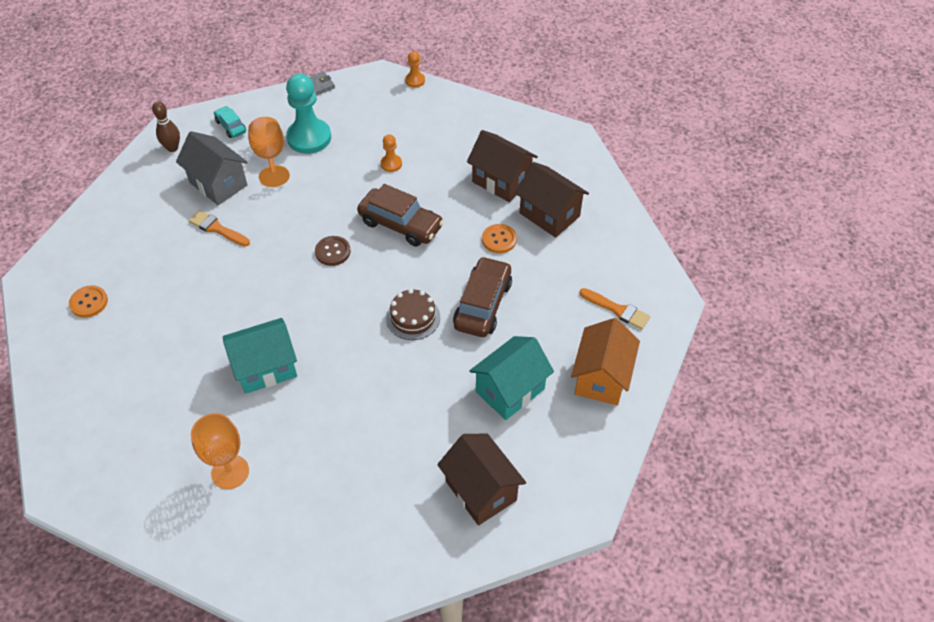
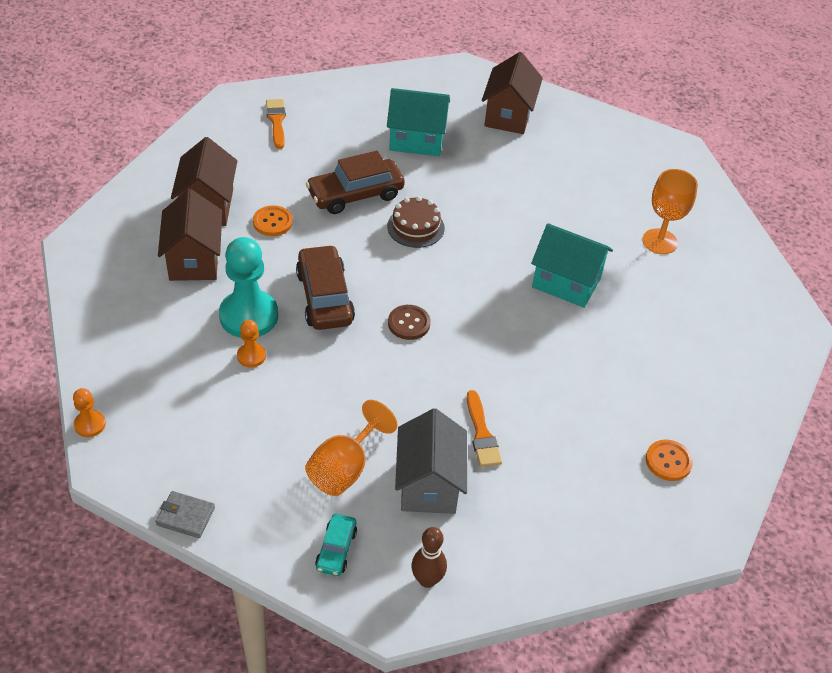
camera: 135 degrees left, 5 degrees down
(309, 138) = (280, 455): turquoise pawn -> turquoise pawn (249, 316)
(601, 378) = (351, 102): orange house -> none

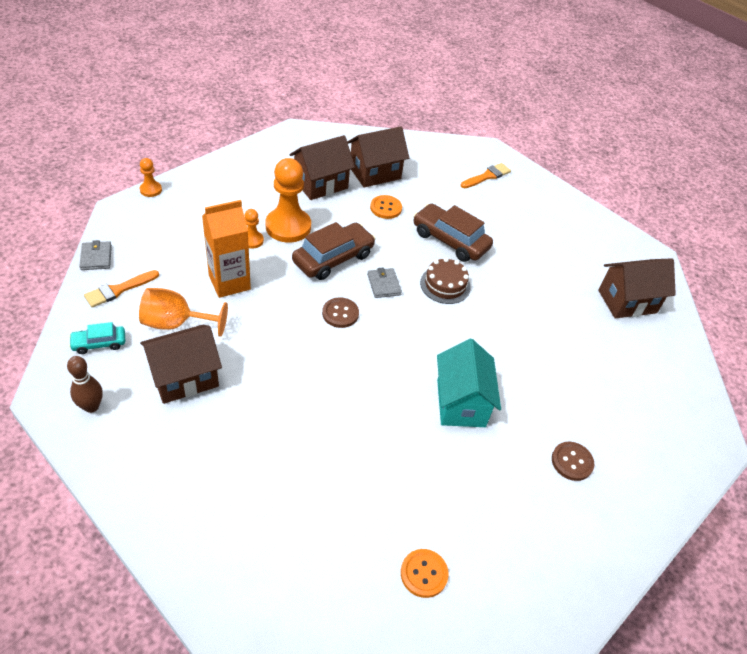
camera: 60 degrees right, 0 degrees up
(249, 316) = (288, 227): turquoise pawn -> orange pawn
(308, 400) = (229, 282): none -> orange carton
(388, 273) = (384, 284): none -> grey wallet
(416, 140) = (541, 255): turquoise house -> none
(429, 484) = (184, 378): grey house -> brown house
(482, 434) = (253, 396): orange brush -> orange brush (118, 290)
(659, 241) = (572, 462): orange goblet -> brown button
(668, 461) = (297, 548): orange button -> orange button (424, 574)

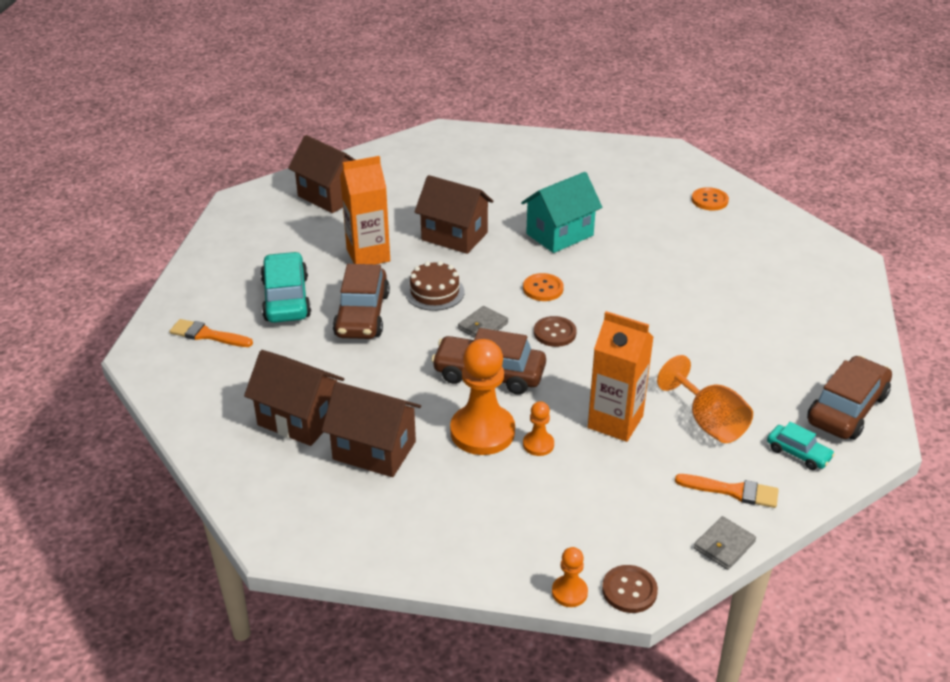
camera: 120 degrees left, 10 degrees down
(91, 406) = (847, 409): brown bowling pin -> brown car
(184, 378) = (746, 377): brown house -> brown house (454, 236)
(386, 208) = (359, 379): orange button -> orange button (543, 289)
(499, 219) = (286, 298): none -> turquoise car
(521, 278) = (368, 255): none -> orange carton
(572, 462) = (543, 176): brown button -> brown button (629, 590)

